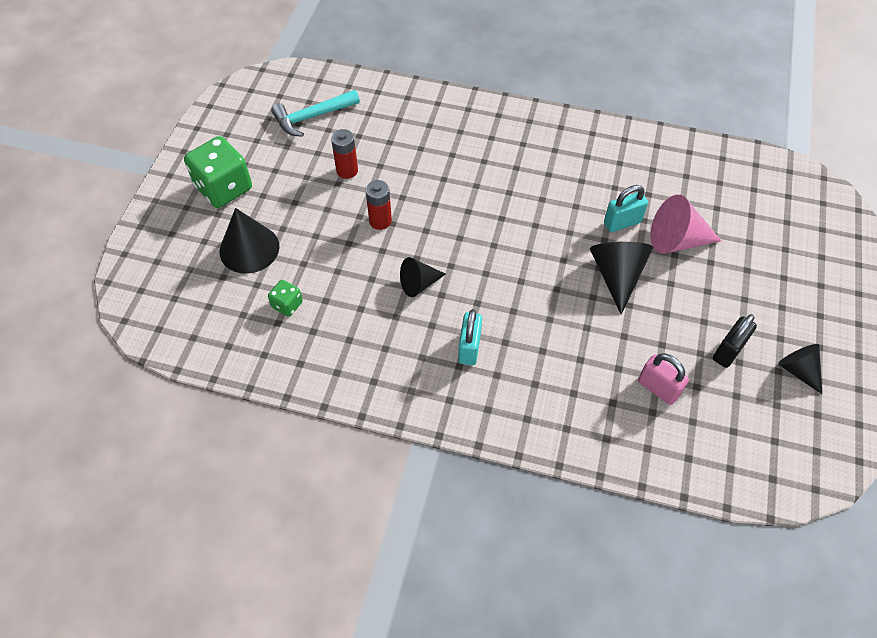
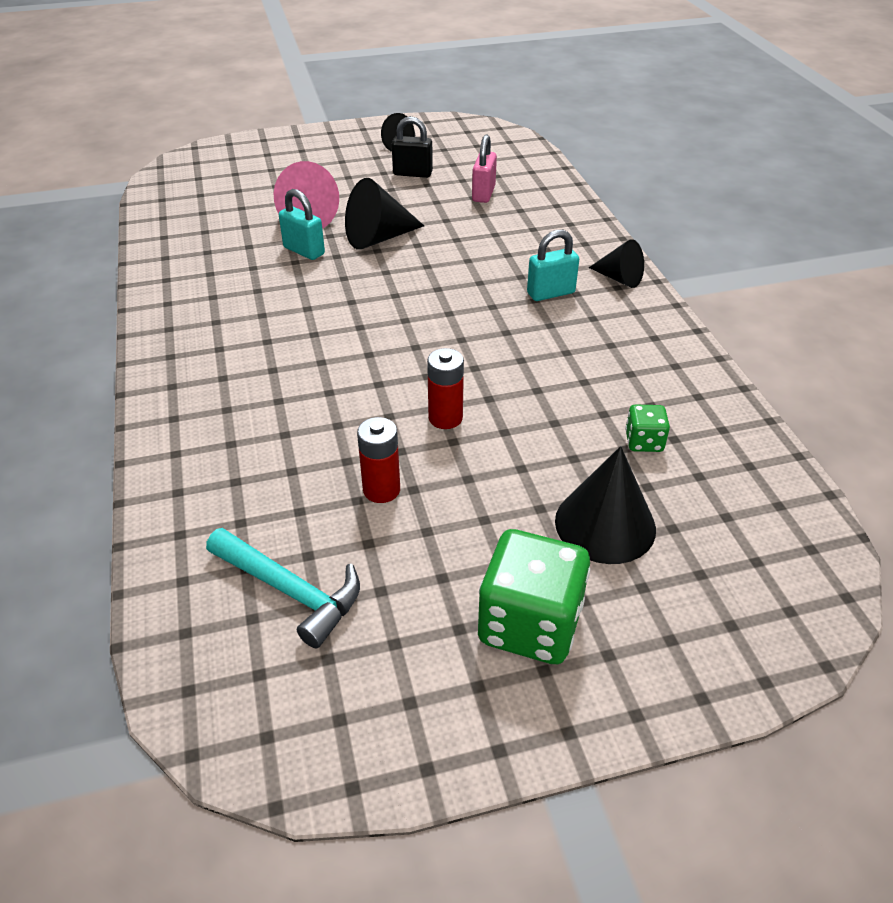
camera: 120 degrees left, 15 degrees down
(419, 284) = (508, 351): black cone -> black cone (619, 278)

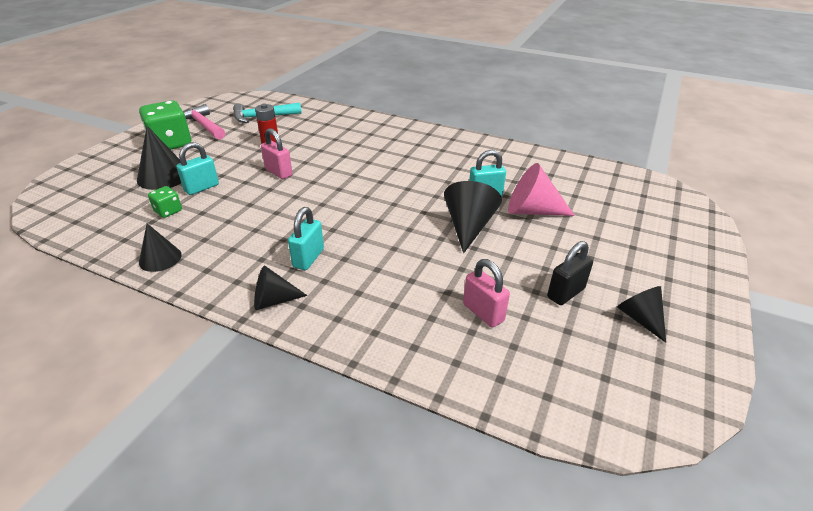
camera: 130 degrees right, 5 degrees down
(419, 651) = (203, 125): none -> pink hammer
(445, 418) = (279, 172): red battery -> pink padlock
(570, 458) = (201, 188): none -> turquoise padlock
(693, 376) = (160, 258): none -> black cone

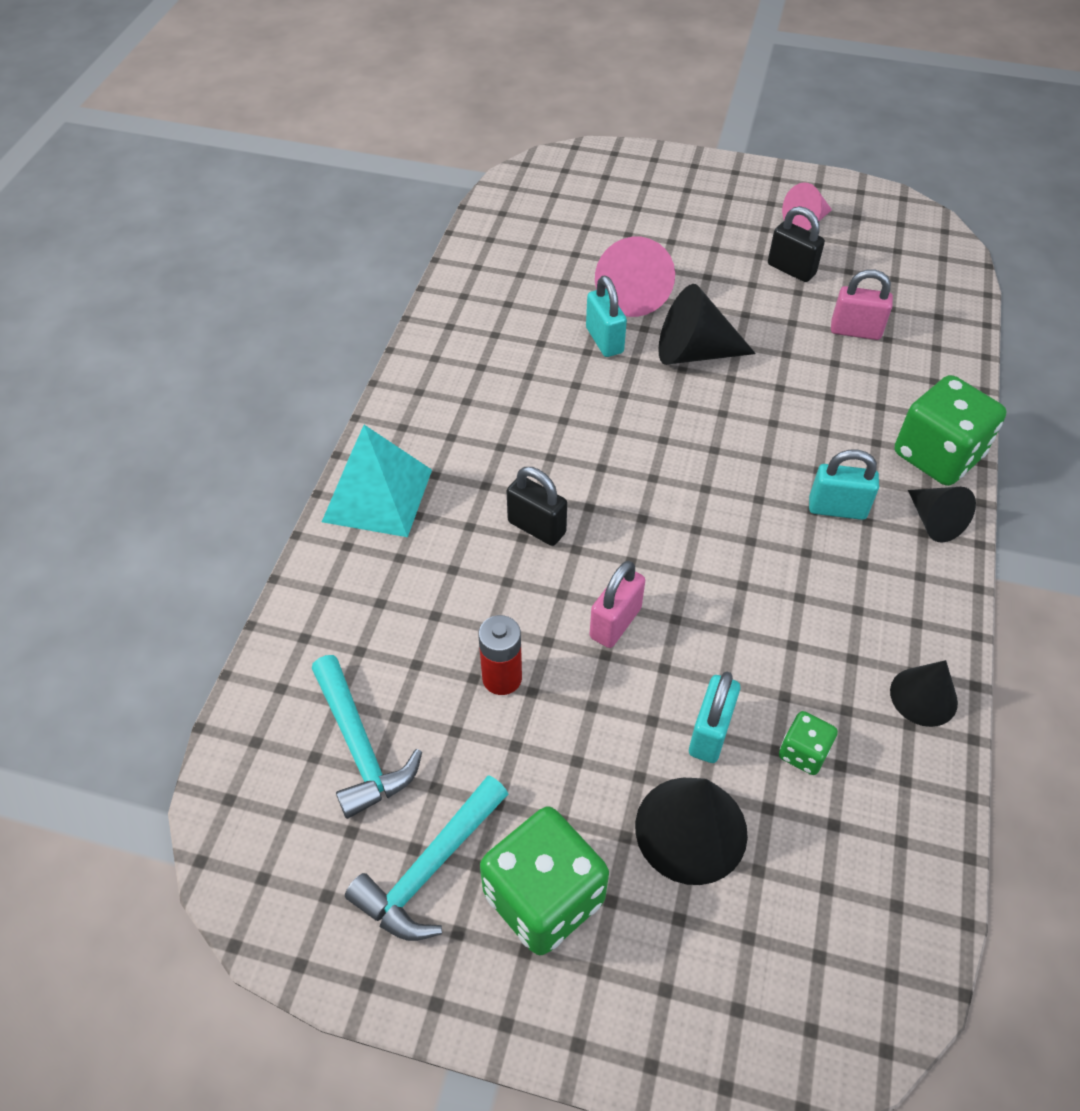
camera: 100 degrees left, 15 degrees up
(201, 188) = (710, 733): turquoise padlock -> turquoise padlock turned 75 degrees clockwise
(203, 125) = (429, 869): pink hammer -> turquoise hammer
(331, 321) = (937, 455): none -> green dice
(348, 159) = (536, 527): none -> black padlock
(386, 126) = (377, 495): none -> turquoise pyramid
(483, 313) = (855, 331): pink padlock -> pink padlock turned 60 degrees clockwise
(640, 318) = (805, 221): black cone -> pink cone

